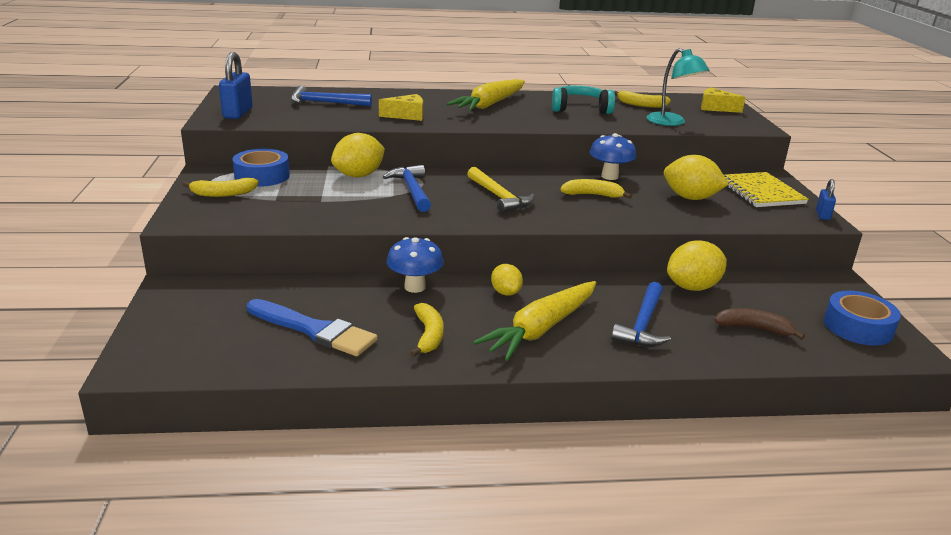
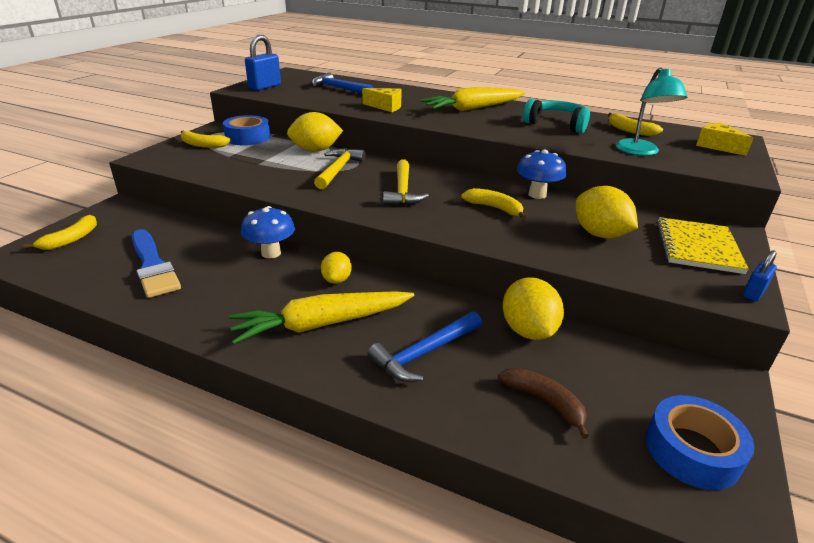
camera: 30 degrees right, 5 degrees up
(412, 190) = (338, 170): blue hammer -> yellow hammer
(429, 335) = (224, 298): yellow banana -> yellow banana (71, 239)
(692, 287) = (528, 331): yellow lemon -> yellow lemon turned 75 degrees clockwise

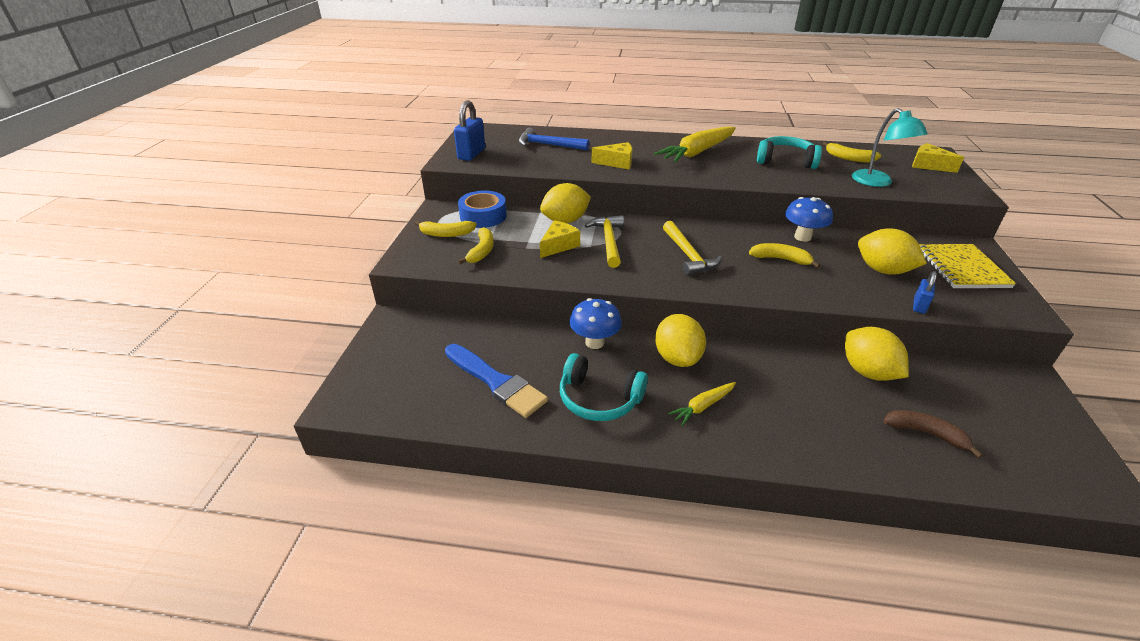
camera: 15 degrees left, 5 degrees up
(71, 239) = (383, 370): yellow banana -> yellow banana (482, 251)
(229, 297) = (599, 399): none -> turquoise headphones
(289, 166) = (559, 245): none -> yellow cheese
(322, 324) = (702, 406): yellow carrot -> yellow carrot, size x0.51
(337, 280) = (677, 358): yellow lemon -> yellow lemon, size x1.68
(424, 353) = (806, 413): blue hammer -> none
(692, 450) = (1048, 446): blue tape -> none
(753, 293) = (1029, 305): blue padlock -> blue padlock (919, 306)

